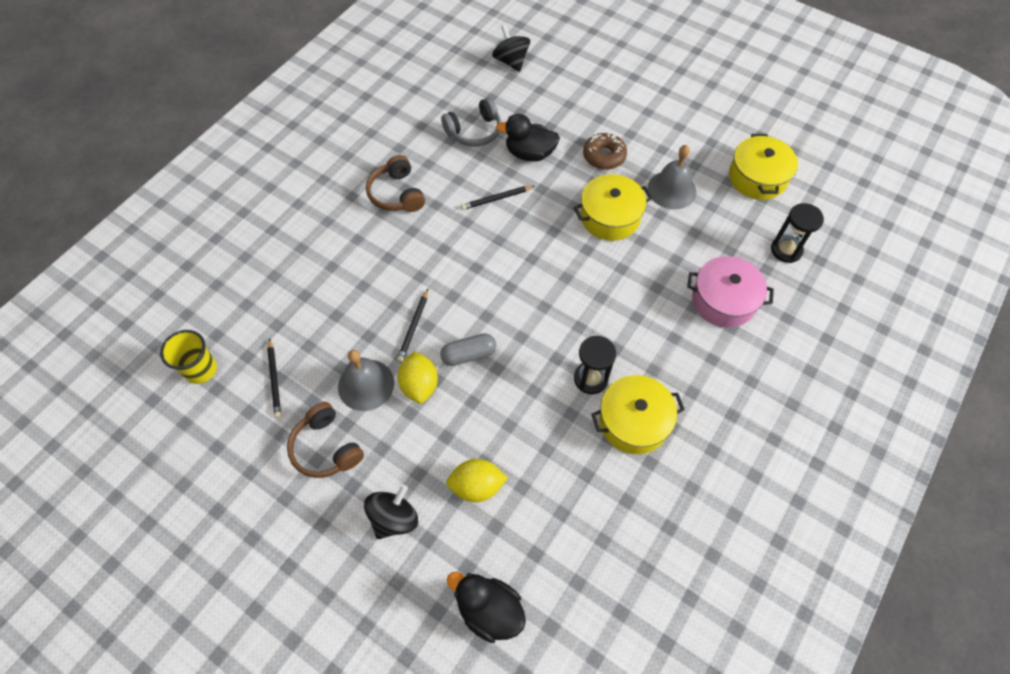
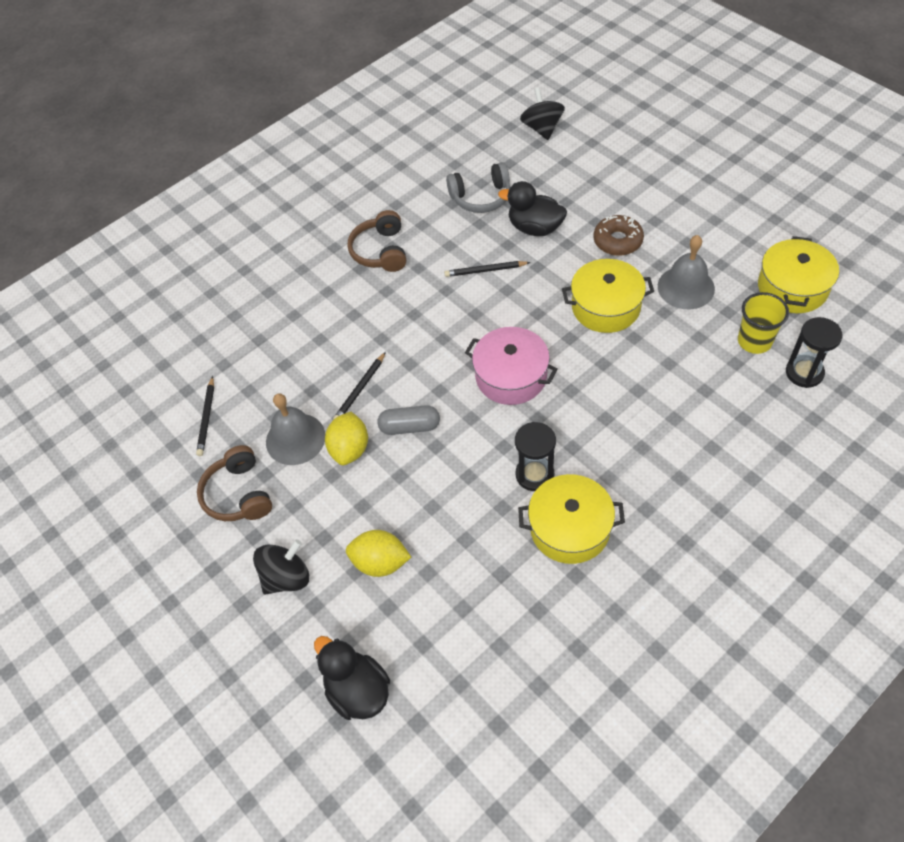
camera: 20 degrees right, 5 degrees down
(201, 370) = (139, 396): yellow cup -> yellow cup (754, 341)
(723, 300) = (712, 416): pink pot -> pink pot (511, 376)

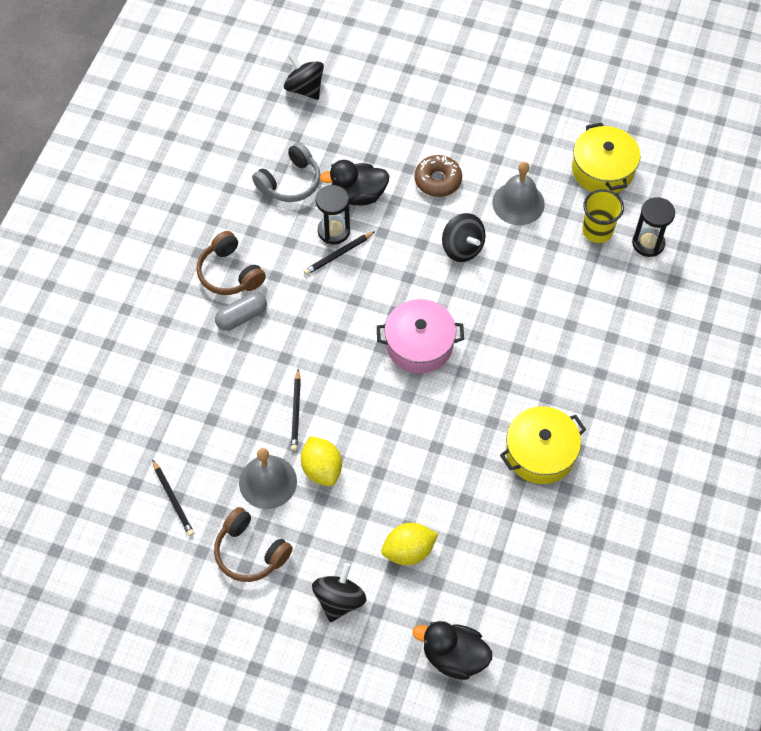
camera: 35 degrees left, 5 degrees up
(410, 427) = (361, 427): grey capsule -> grey capsule (242, 317)
(534, 474) = (488, 421): black hourglass -> black hourglass (334, 231)
(606, 307) = (462, 248): yellow pot -> black spinning top

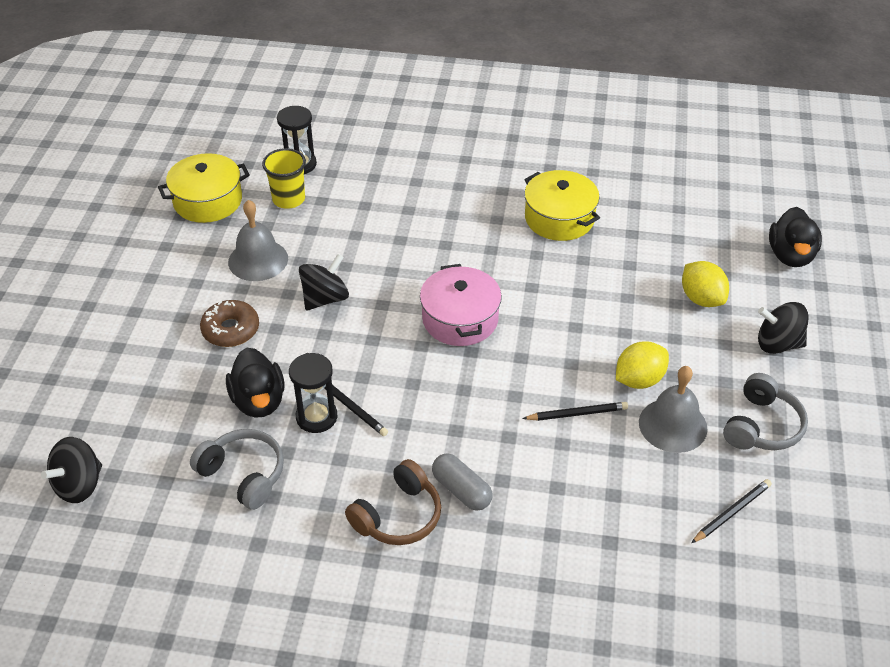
camera: 100 degrees left, 15 degrees down
(250, 552) = (762, 426): brown headphones -> grey headphones

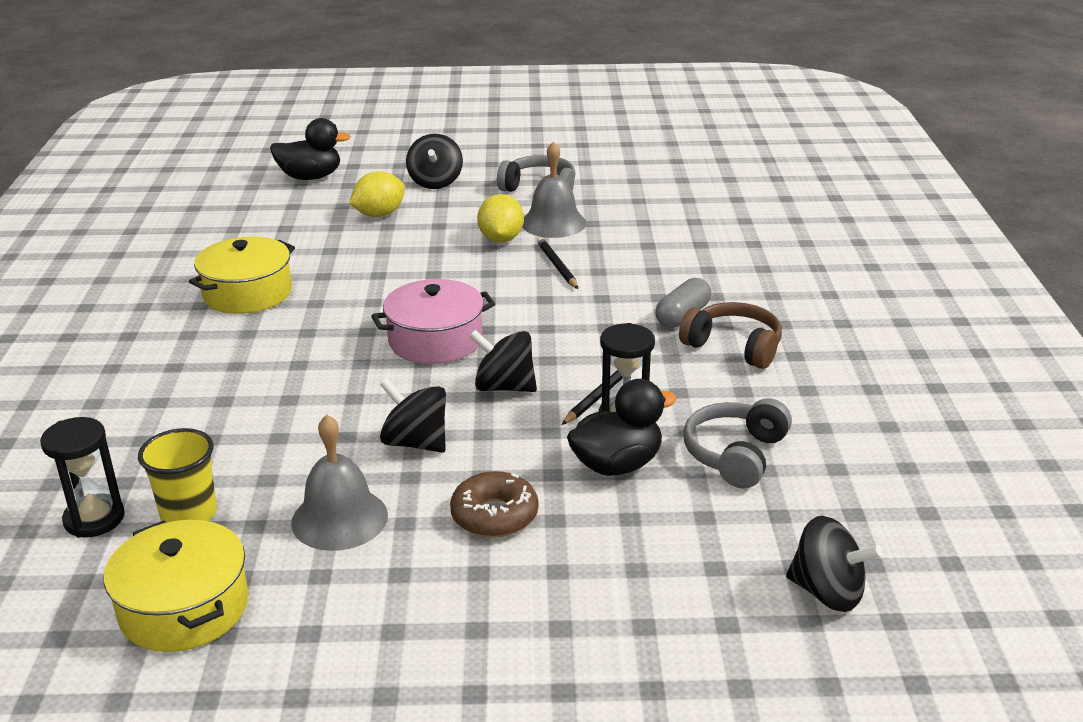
camera: 100 degrees left, 15 degrees down
(380, 352) = (504, 387): none -> black spinning top
(639, 380) = (501, 239): yellow lemon -> yellow lemon turned 45 degrees clockwise
(731, 512) = (641, 198): black pencil -> none

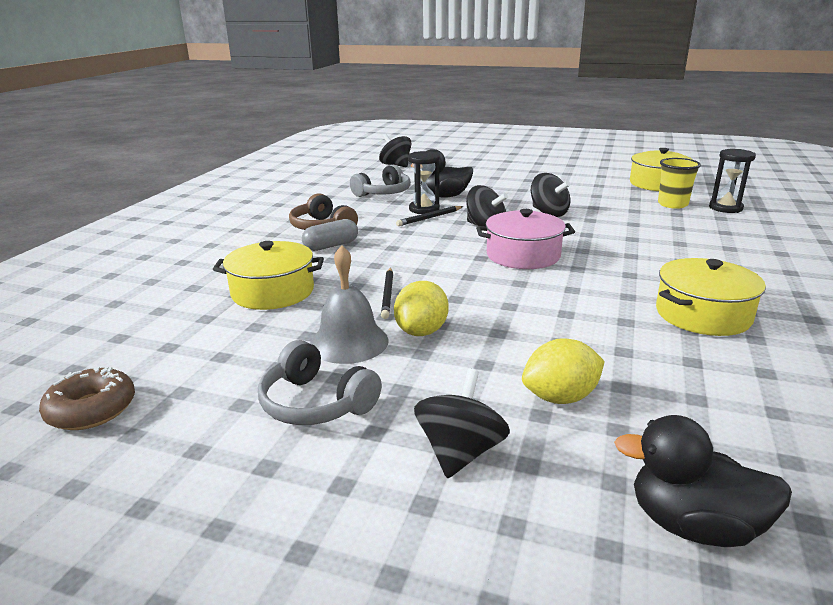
camera: 160 degrees left, 5 degrees down
(339, 518) = (591, 196): grey bell -> none
(494, 515) = (514, 190): brown donut -> brown donut (91, 409)
(670, 251) = (273, 292): none -> yellow pot

